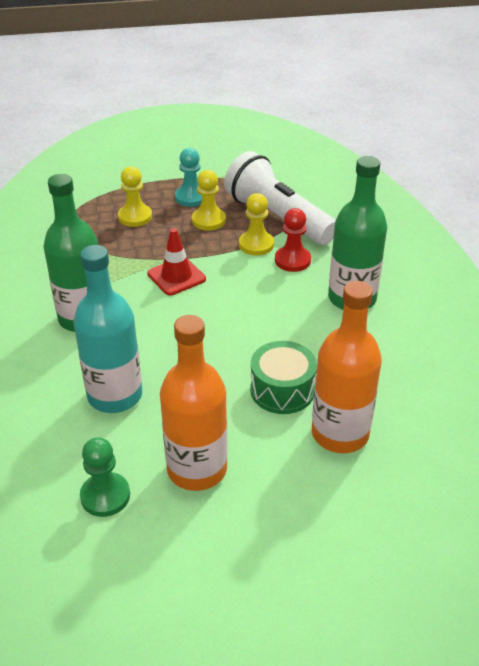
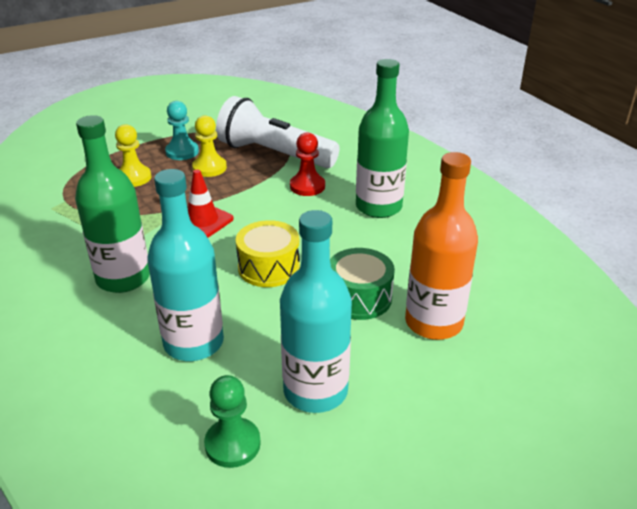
camera: 20 degrees left, 5 degrees down
(197, 469) = (315, 391): orange bottle -> turquoise bottle
(214, 338) = (269, 267): none -> yellow drum
(256, 245) = (266, 180): yellow pawn -> none

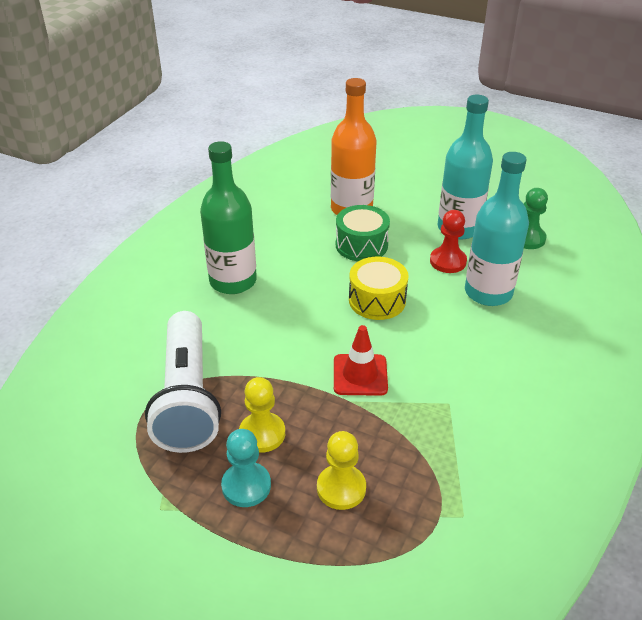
camera: 125 degrees left, 5 degrees up
(123, 278) = (481, 371): green bottle -> none
(307, 186) = (235, 338): red pawn -> red pawn (448, 261)

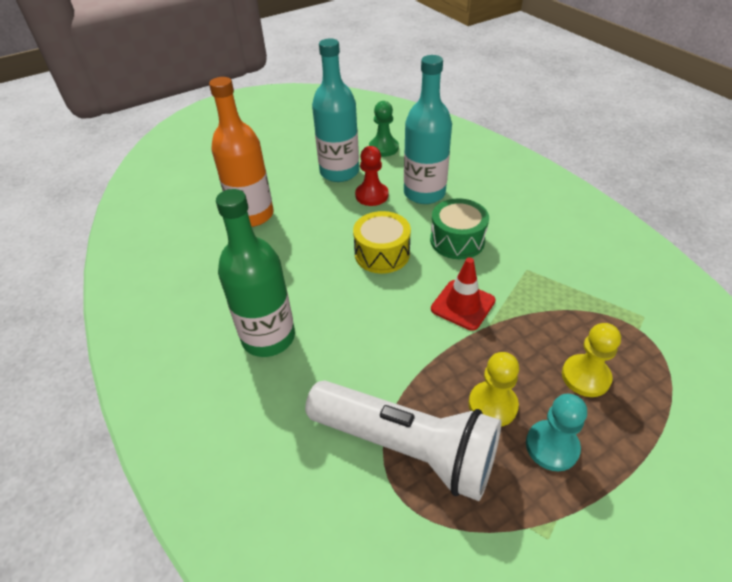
camera: 55 degrees left, 5 degrees up
(361, 245) = (305, 231): green drum -> green drum (457, 240)

